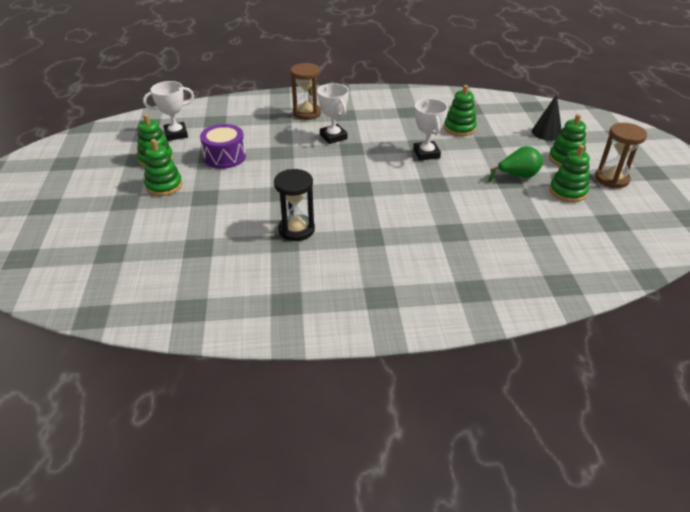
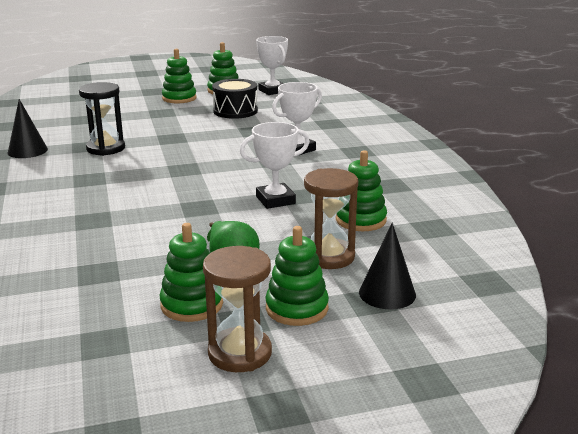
camera: 80 degrees right, 15 degrees down
(225, 157) = (235, 111): purple drum -> black drum
(284, 280) = (27, 151): none -> black cone
(307, 113) = (348, 133): brown hourglass -> brown hourglass (329, 256)

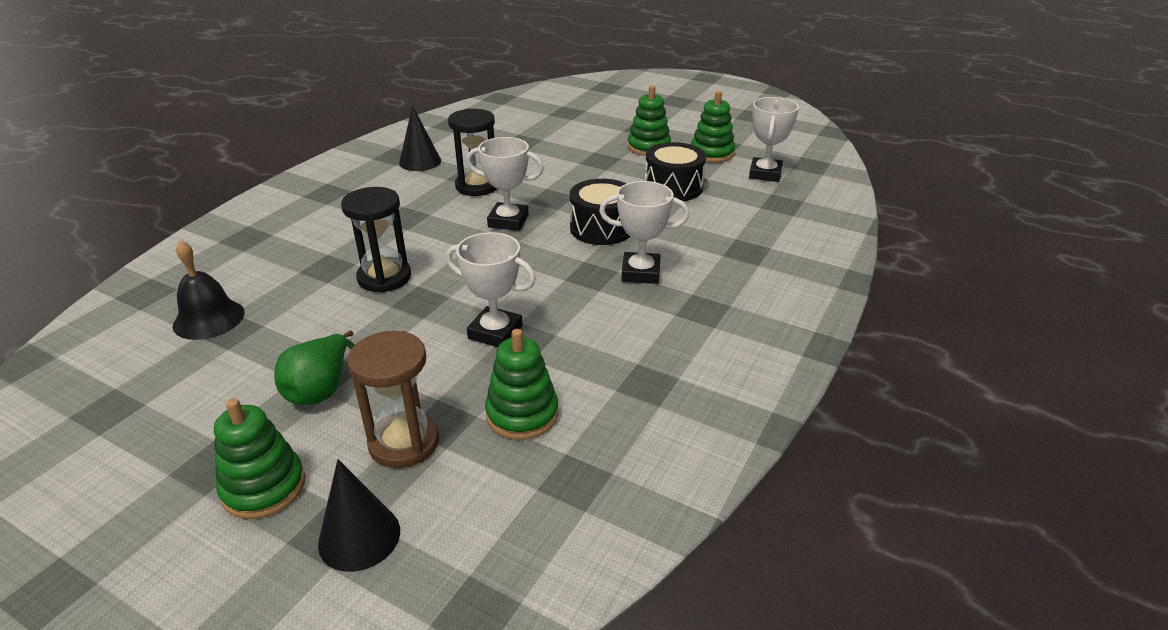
camera: 45 degrees right, 10 degrees up
(65, 275) = (209, 319): none -> black bell
(148, 208) = (384, 277): none -> black hourglass
(168, 156) = (508, 221): none -> white trophy
(192, 304) = (214, 416): green stacking toy -> none
(234, 140) = (601, 228): none -> black drum
(240, 353) = (140, 502): brown hourglass -> none

